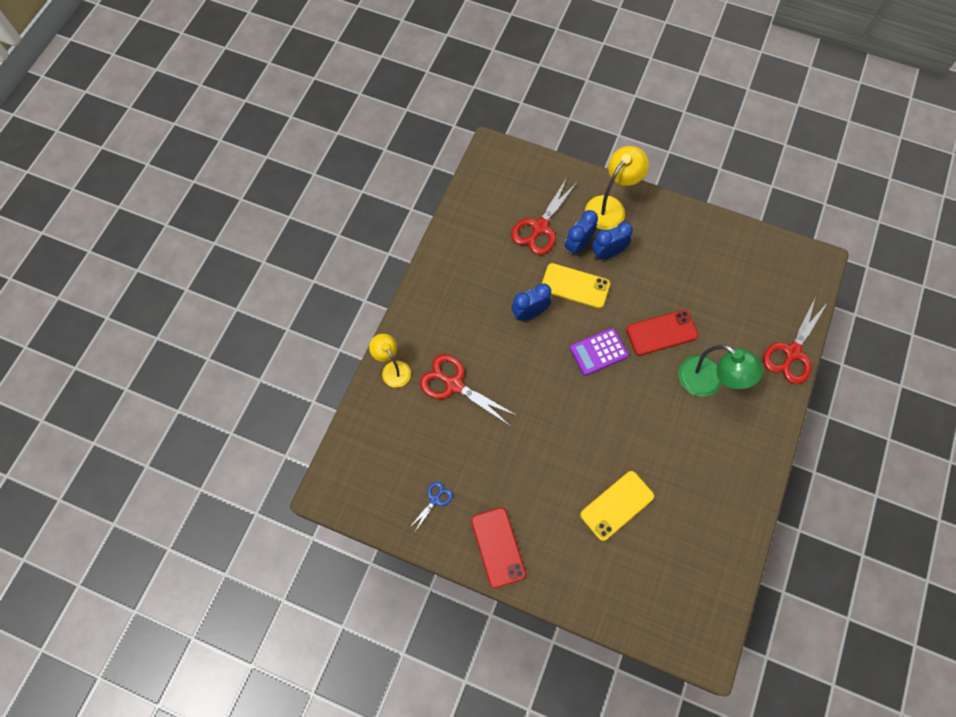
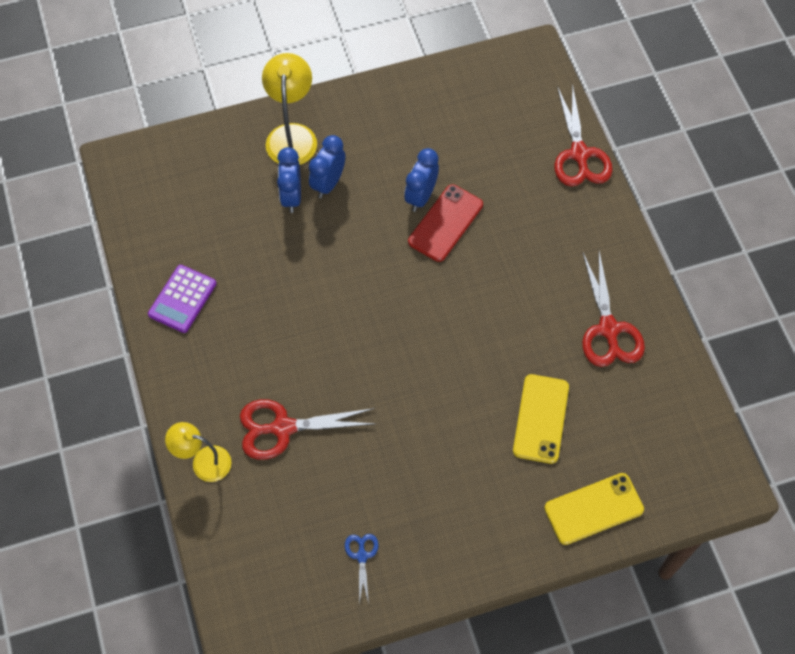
camera: 40 degrees left, 5 degrees down
(498, 547) = (463, 550): red phone -> none
(529, 313) = (299, 299): blue clock -> blue clock (421, 197)
(540, 227) = (237, 206): red scissors -> red scissors (608, 329)
(575, 286) = (323, 239): yellow phone -> yellow phone (593, 509)
(598, 352) = (400, 286): purple calculator -> purple calculator (182, 299)
(708, 382) = (527, 238): green lamp -> none

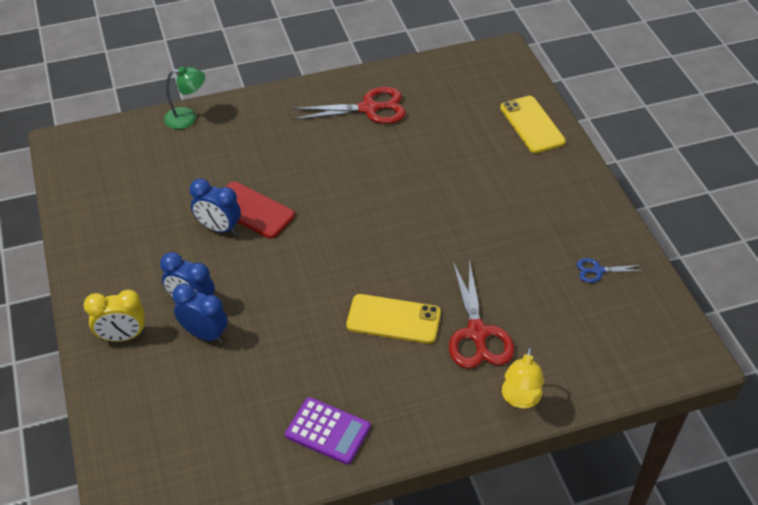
camera: 90 degrees left, 15 degrees down
(291, 197) = (204, 334): blue clock -> blue clock turned 150 degrees counterclockwise
(292, 135) = (122, 336): yellow lamp -> yellow clock
(540, 419) = (455, 152): yellow phone -> yellow phone (393, 319)
(579, 154) = (187, 118): red scissors -> green lamp

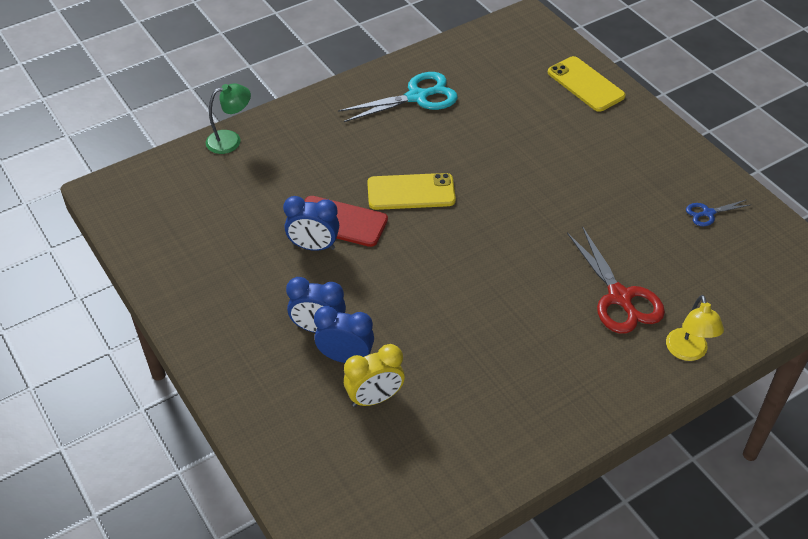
camera: 15 degrees left, 0 degrees up
(122, 336) = (259, 379): yellow clock -> yellow clock (374, 398)
(328, 431) = (514, 426): purple calculator -> none
(369, 108) = (417, 97): red scissors -> turquoise scissors
(393, 319) = (532, 301): yellow phone -> yellow phone (411, 192)

